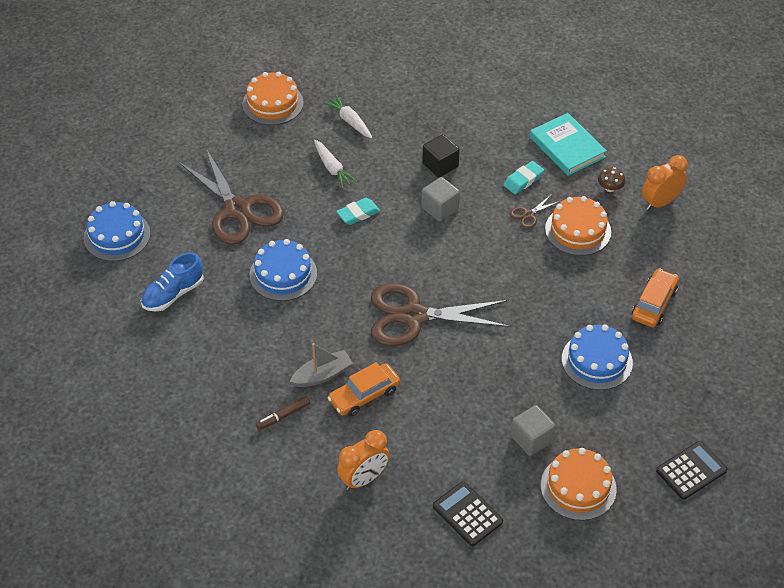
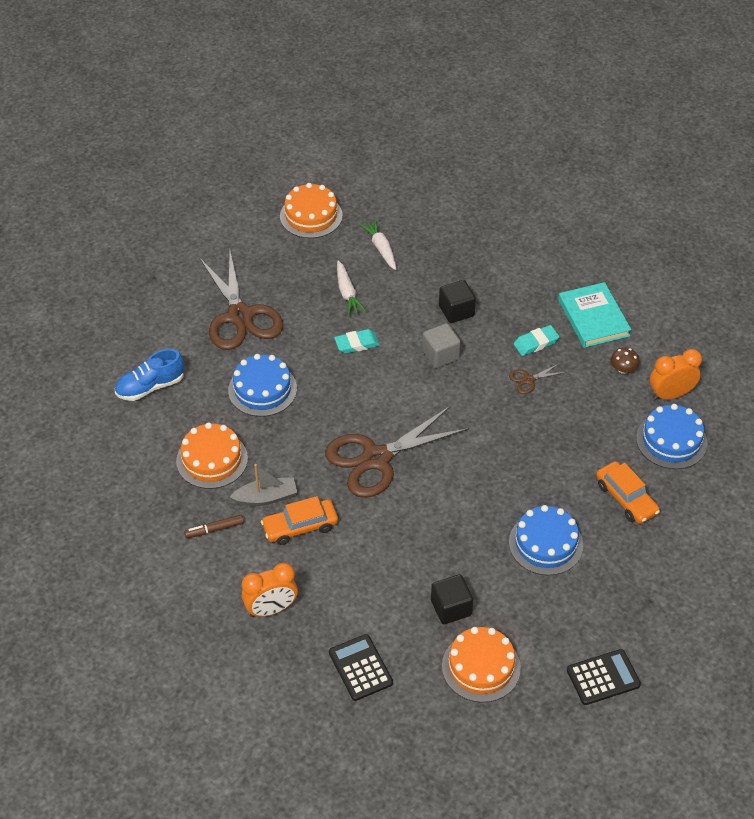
camera: 15 degrees right, 0 degrees up
(117, 236) = (116, 318): blue cake -> blue cake (671, 440)
(414, 316) = (376, 458): brown scissors -> brown scissors turned 45 degrees counterclockwise
(531, 439) = (451, 608): grey cube -> black cube
(578, 230) = (574, 406): orange cake -> orange cake (212, 460)
(654, 304) = (626, 498): orange car -> orange car turned 105 degrees clockwise

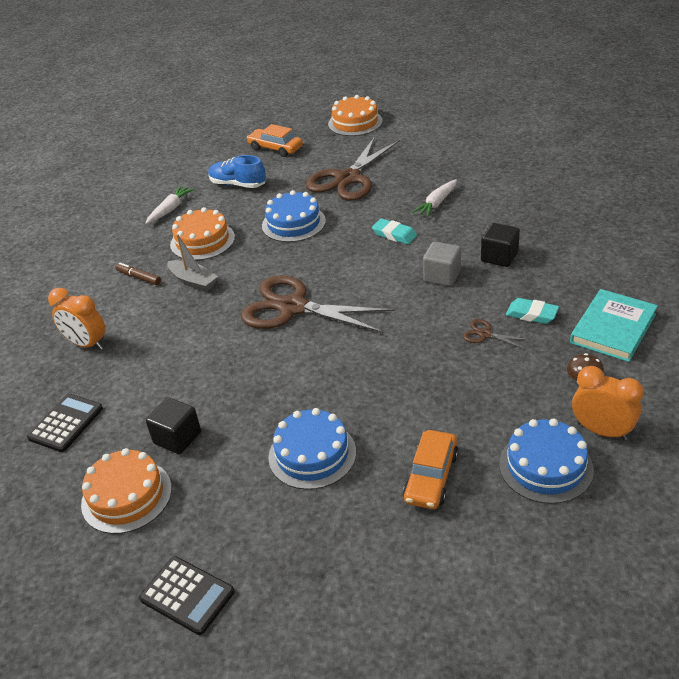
camera: 55 degrees right, 10 degrees down
(300, 526) = (182, 311): orange car -> orange car (275, 148)
(311, 216) = (483, 151): orange cake -> orange cake (355, 122)
(381, 248) = (503, 191): white carrot -> white carrot (170, 209)

